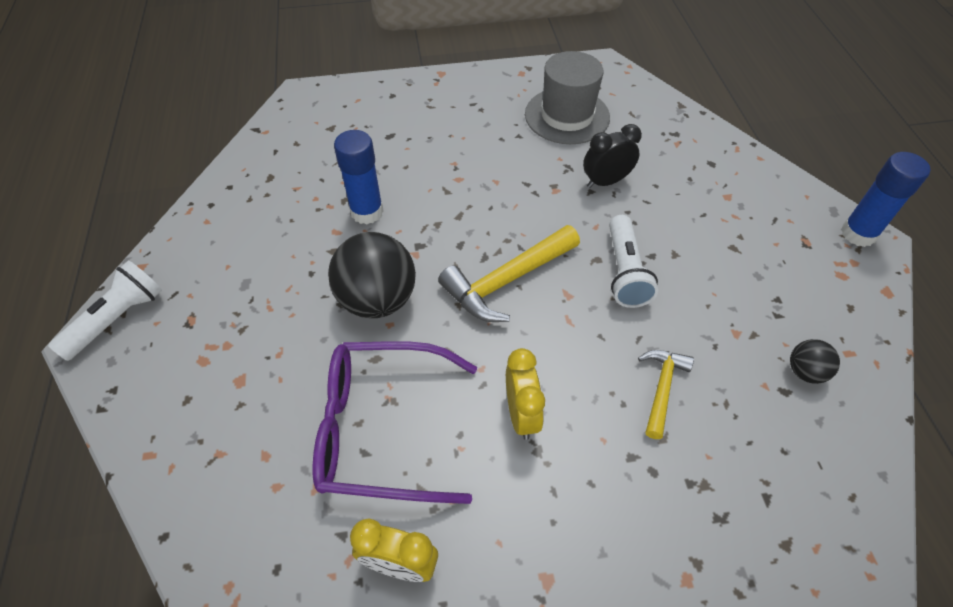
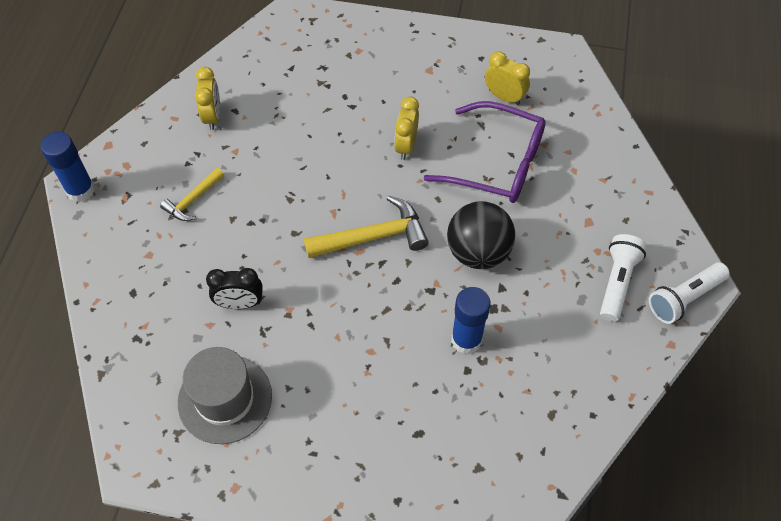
camera: 160 degrees left, 5 degrees up
(625, 272) = (280, 216): white flashlight -> white flashlight (617, 282)
(661, 388) = (309, 134): yellow hammer -> yellow hammer (193, 200)
(805, 372) = (213, 116): black ball -> yellow clock

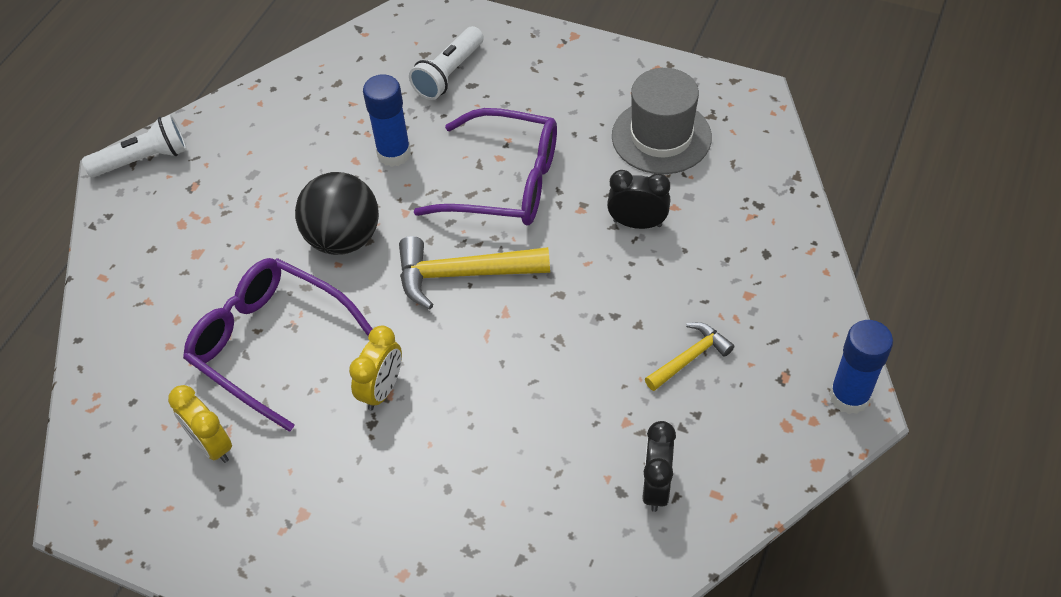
camera: 165 degrees left, 5 degrees down
(213, 116) = (656, 486): yellow clock -> black clock
(360, 326) = (504, 182): none -> purple glasses
(617, 282) = (204, 185): white flashlight -> white flashlight (449, 74)

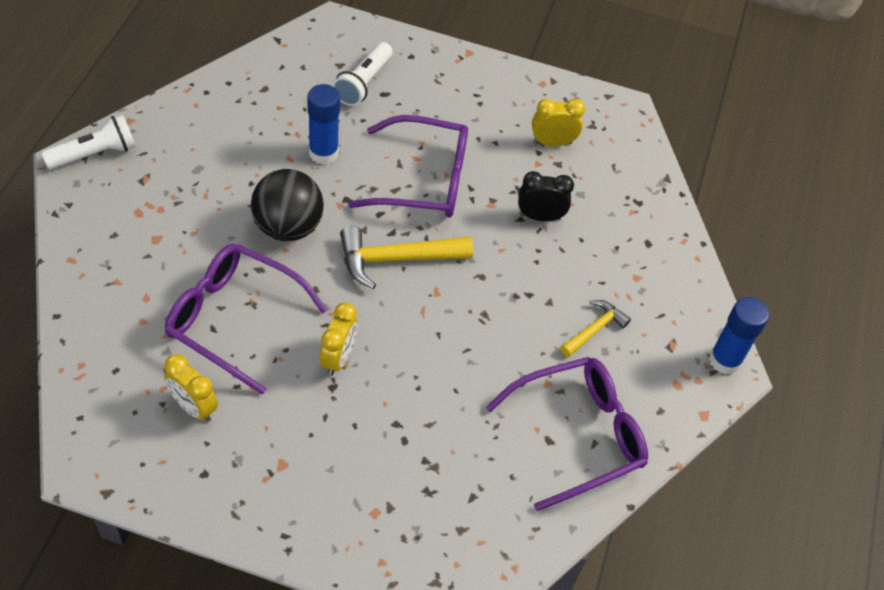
camera: 15 degrees left, 0 degrees up
(656, 486) = (577, 435): black clock -> purple glasses
(661, 136) = (552, 143): grey hat -> yellow clock

